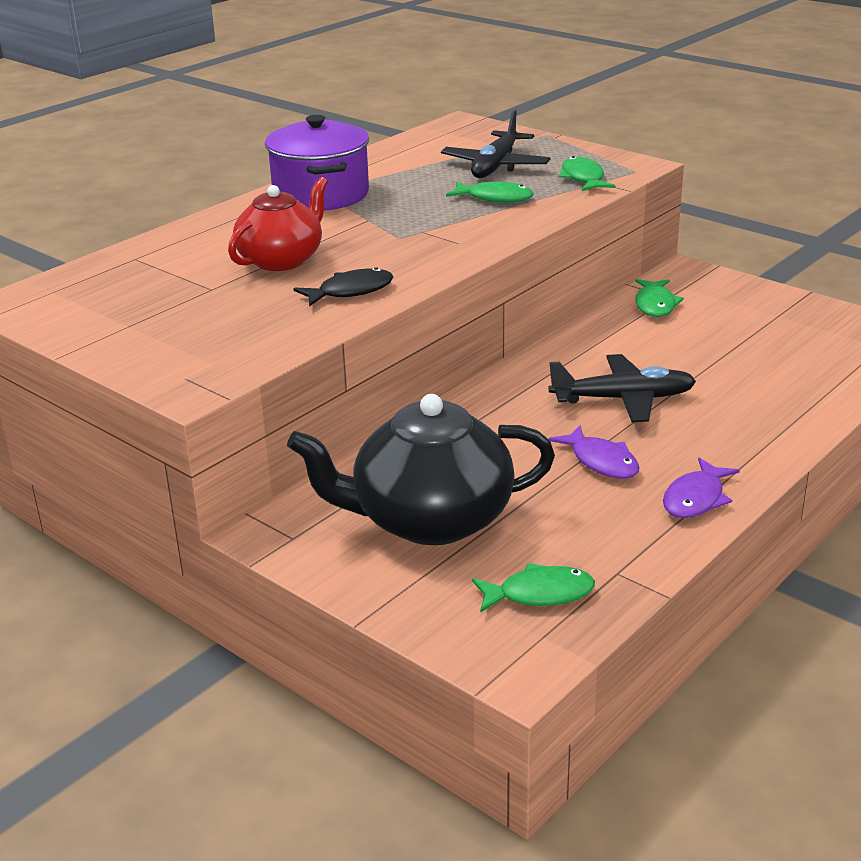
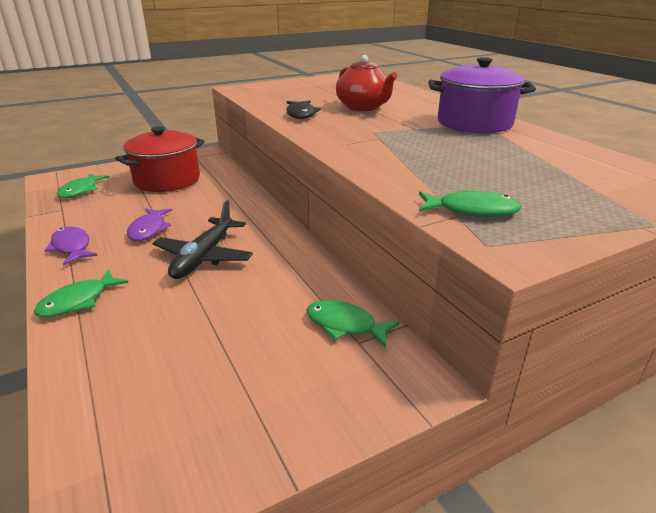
camera: 110 degrees right, 0 degrees up
(429, 520) = (167, 180): black teapot -> red pot
(495, 198) = (434, 166): green fish -> green fish (78, 301)
(496, 166) = (528, 180): black plane -> none
(601, 461) = (149, 229): purple fish -> purple fish turned 75 degrees counterclockwise

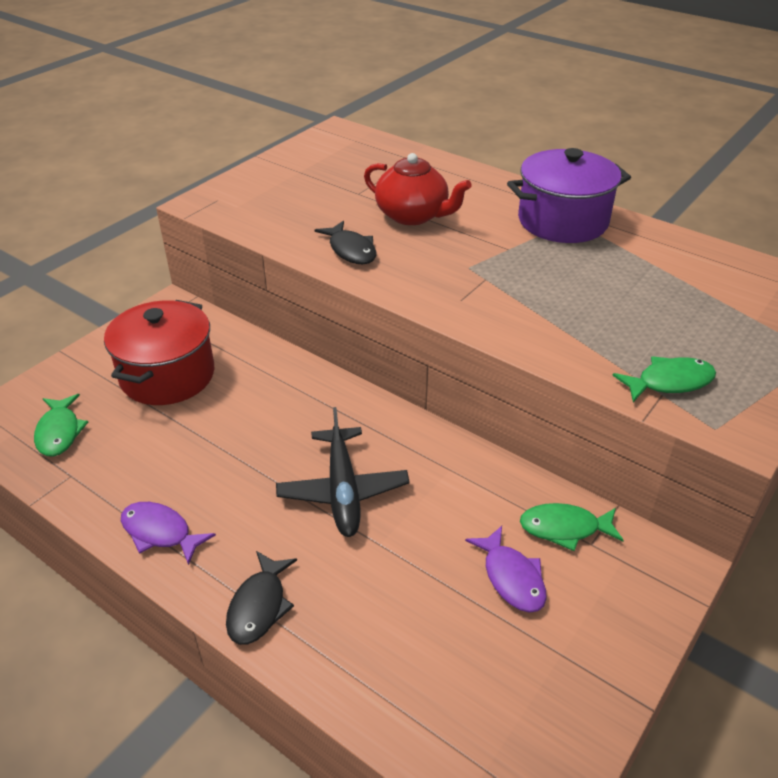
camera: 25 degrees left, 10 degrees up
(78, 301) = (259, 606): green fish -> black fish
(149, 229) = (232, 471): purple fish -> purple fish (511, 577)

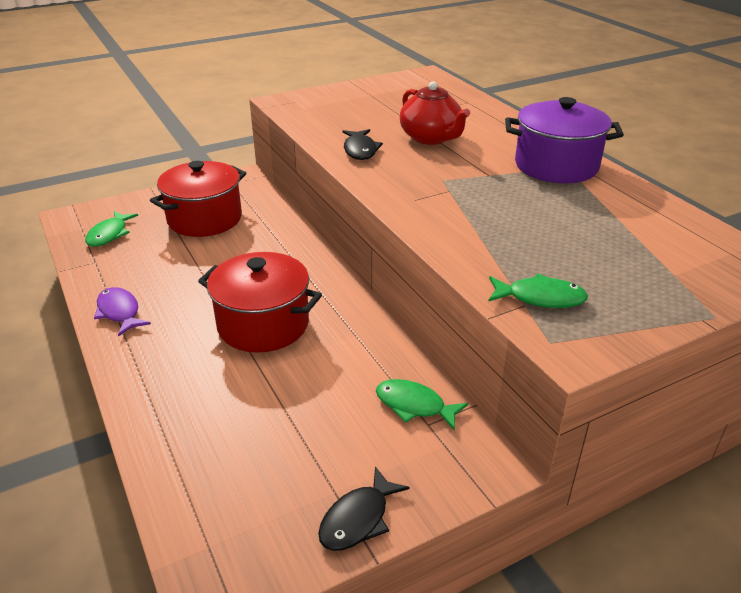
camera: 25 degrees right, 5 degrees down
(259, 606) = (143, 378): black fish -> black fish (358, 519)
(343, 490) = (263, 324): black plane -> red pot
(511, 577) = (340, 425): purple fish -> none

